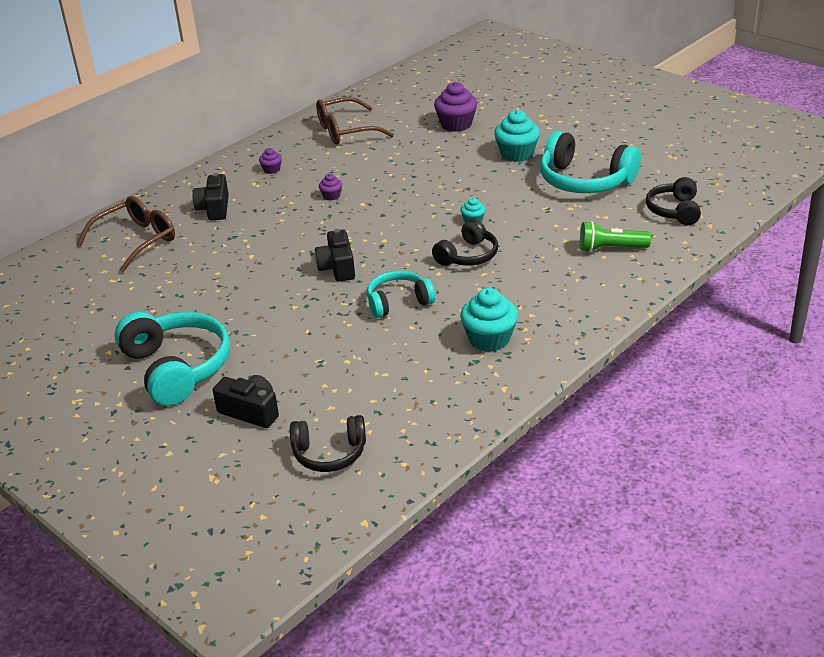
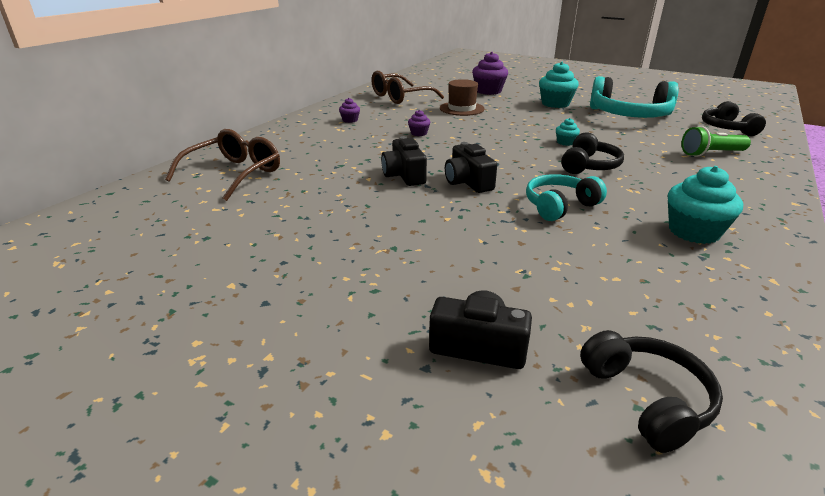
camera: 15 degrees left, 5 degrees down
(177, 368) = (337, 297): turquoise headphones -> none
(214, 208) = (308, 146): black camera -> black camera (404, 175)
(329, 453) = (647, 399): black headphones -> black headphones turned 90 degrees counterclockwise
(402, 157) = (461, 109): none -> brown hat

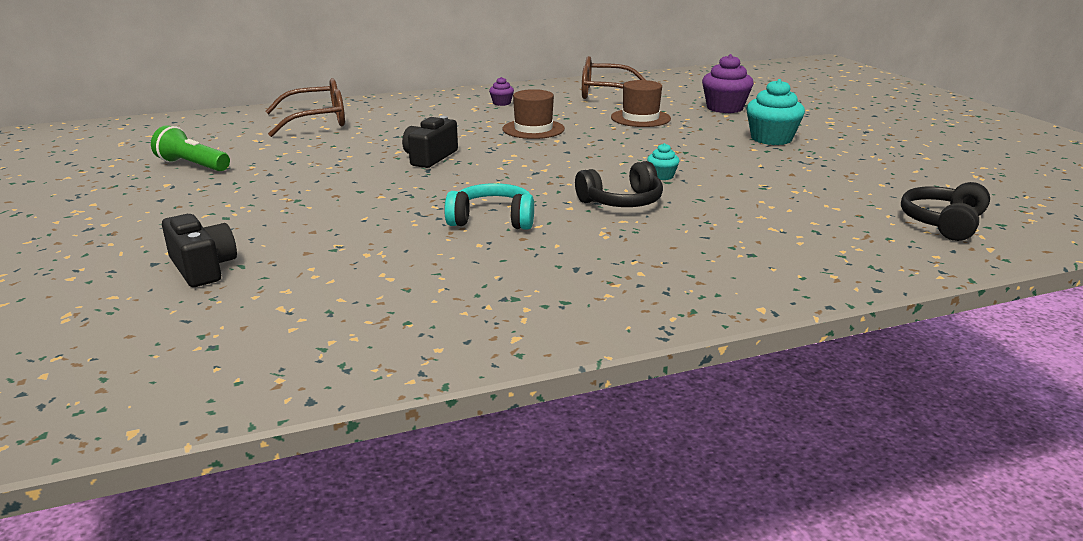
camera: 40 degrees right, 5 degrees down
(419, 133) = (533, 129): purple cupcake -> brown hat
(468, 182) = (467, 178): black camera -> none
(629, 115) = (836, 173): turquoise headphones -> none
(647, 399) = (215, 335): black headphones -> none
(693, 232) = (557, 281): turquoise cupcake -> none
(711, 154) = (816, 237): green flashlight -> green flashlight (193, 165)

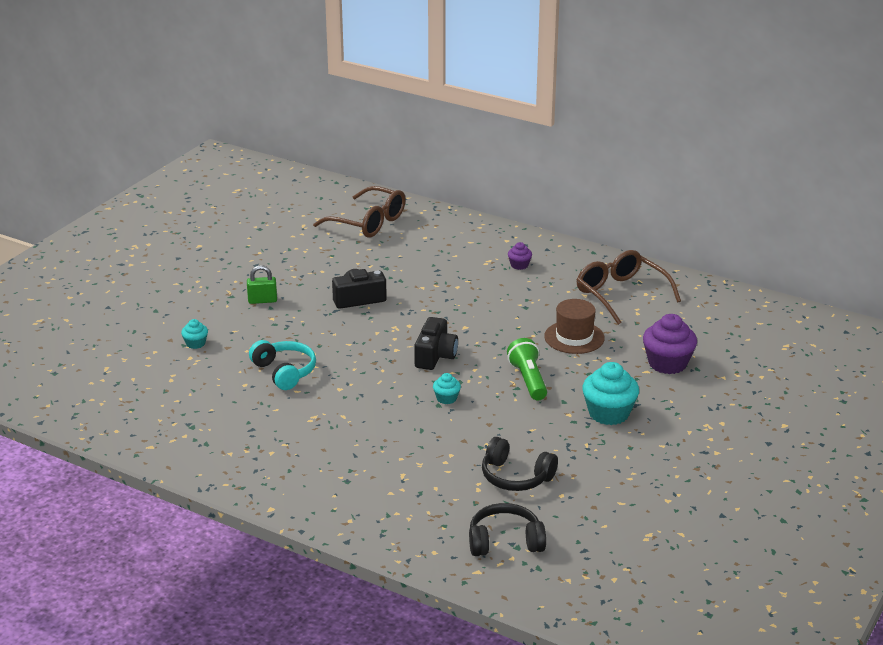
camera: 50 degrees right, 5 degrees up
(193, 165) = (235, 234): green flashlight -> green flashlight (528, 380)
(203, 268) = (119, 322): black camera -> black camera (435, 356)
(340, 190) = (262, 300): none -> green padlock
(346, 242) = (195, 343): none -> turquoise cupcake
(533, 129) = (475, 307): brown hat -> none
(622, 201) = (375, 402): black headphones -> black headphones (516, 477)

